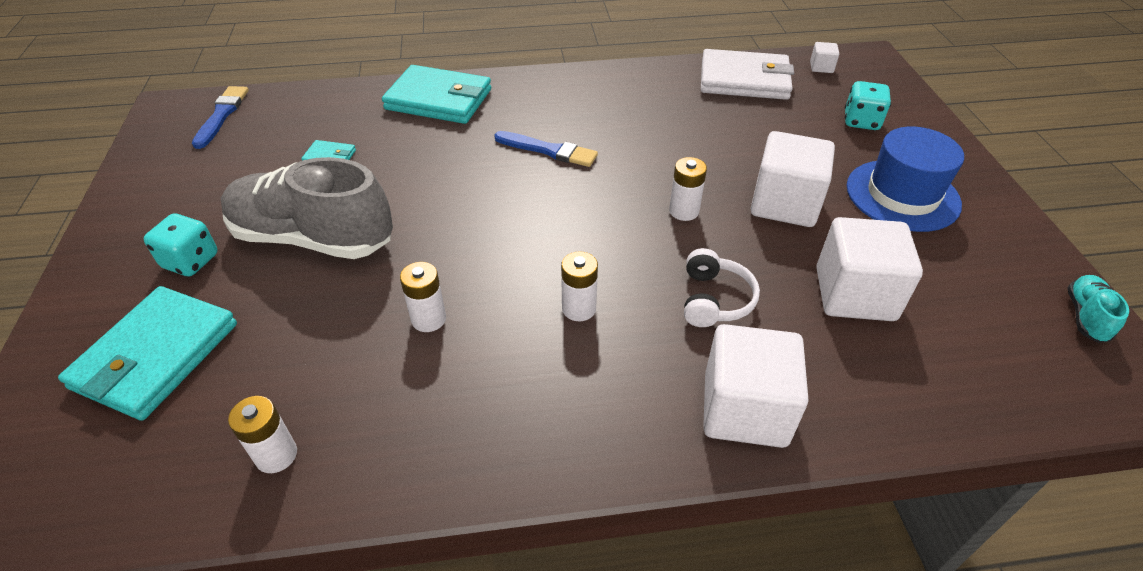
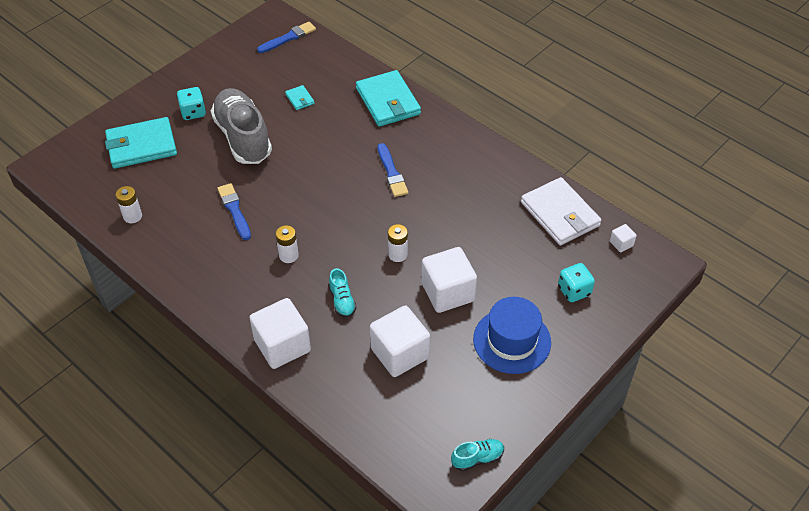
camera: 50 degrees right, 5 degrees up
(428, 319) = (234, 210): white battery -> blue brush
(714, 299) = (342, 301): white headphones -> turquoise shoe

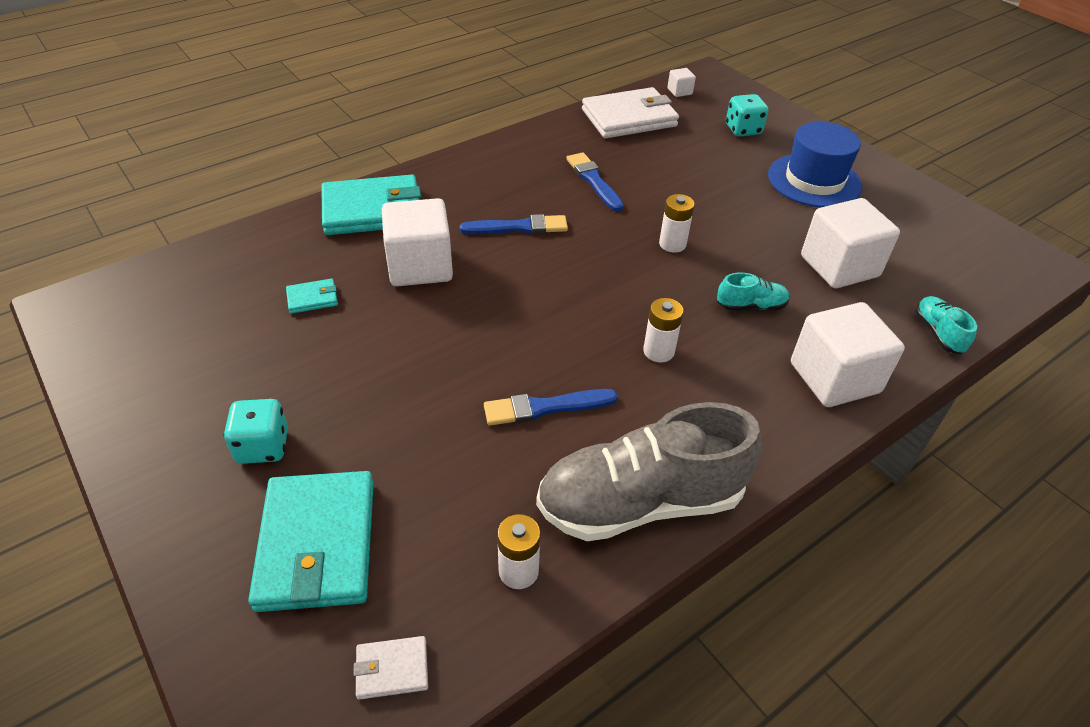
camera: 80 degrees left, 5 degrees down
(84, 184) = (392, 669): none -> white wallet
(243, 137) = (371, 379): grey shoe -> grey shoe (640, 502)
(288, 38) = (145, 294): blue brush -> blue brush (594, 181)
(447, 292) = (740, 214): white cube -> white cube (420, 266)
(477, 458) = (982, 231): turquoise shoe -> turquoise shoe (938, 333)

